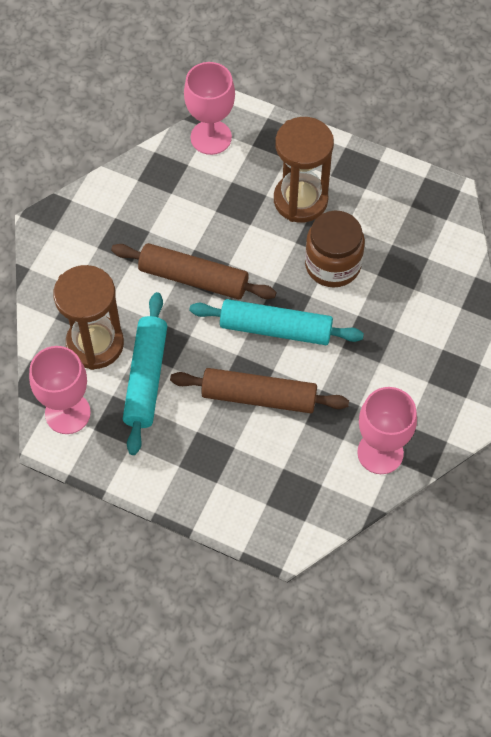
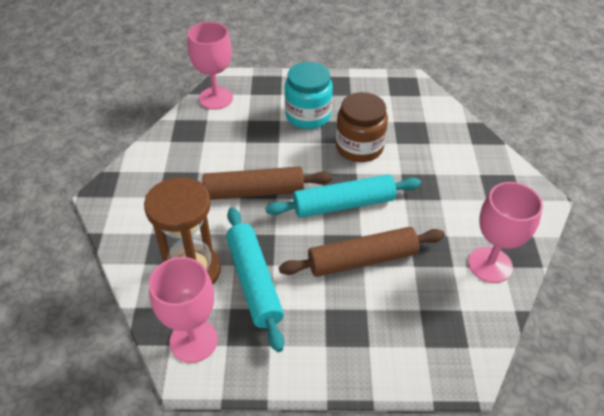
camera: 25 degrees left, 15 degrees down
(300, 200) = (308, 115): brown hourglass -> turquoise jar

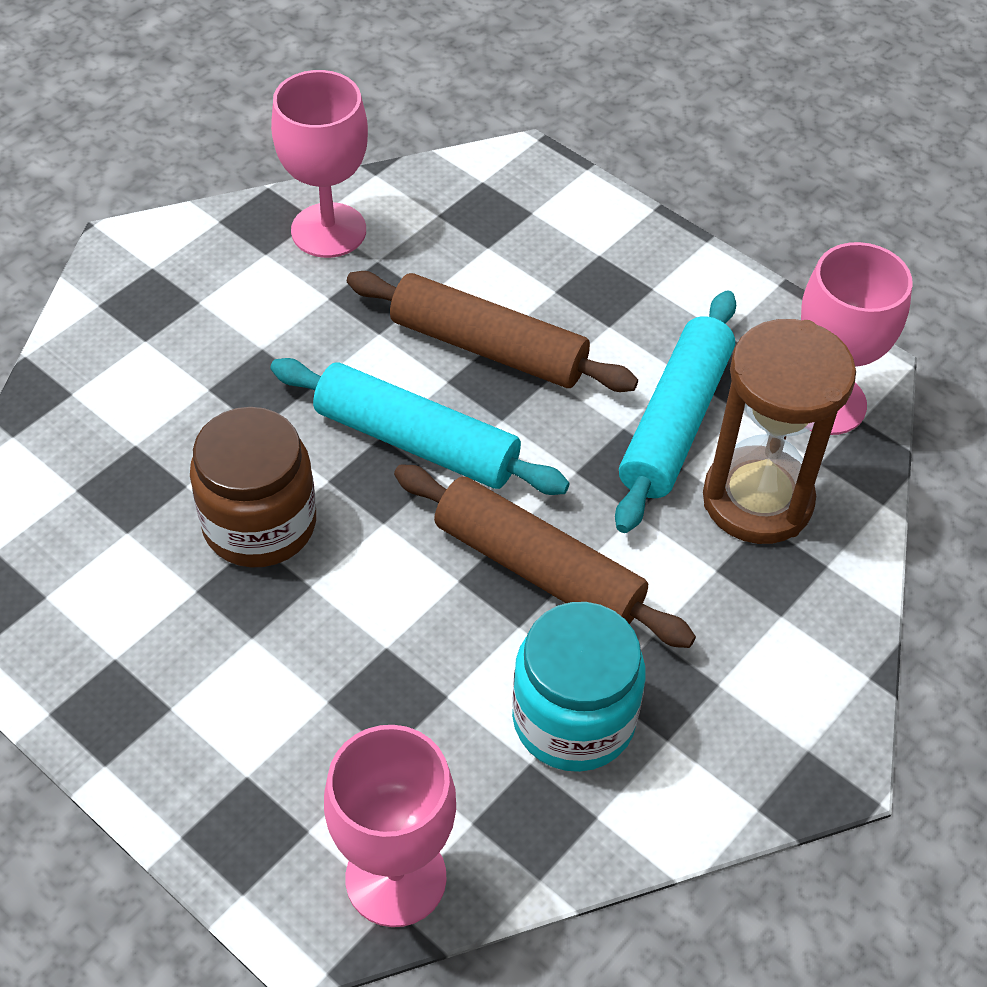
camera: 140 degrees left, 5 degrees up
(308, 115) = (260, 669): turquoise jar -> turquoise jar (573, 719)

